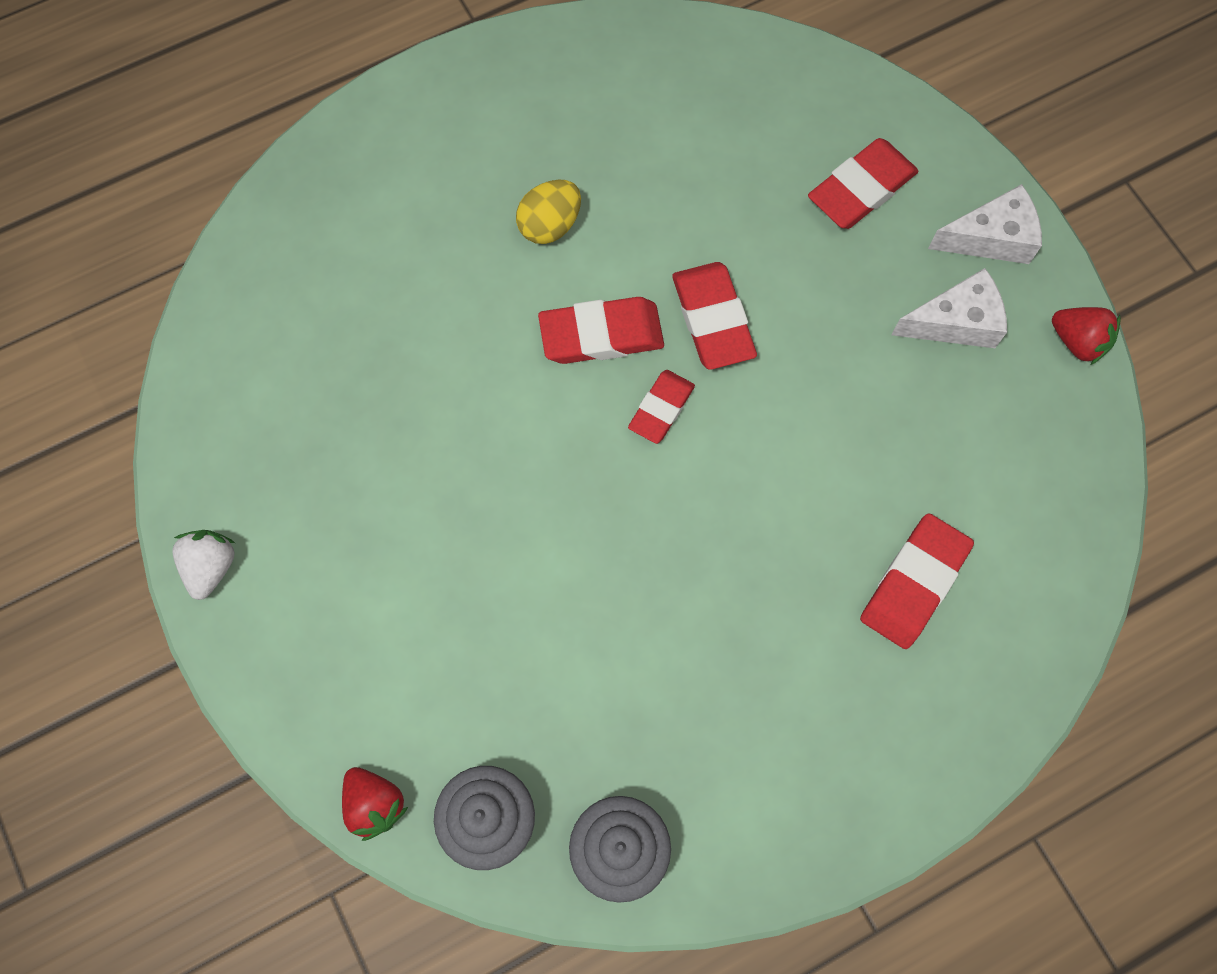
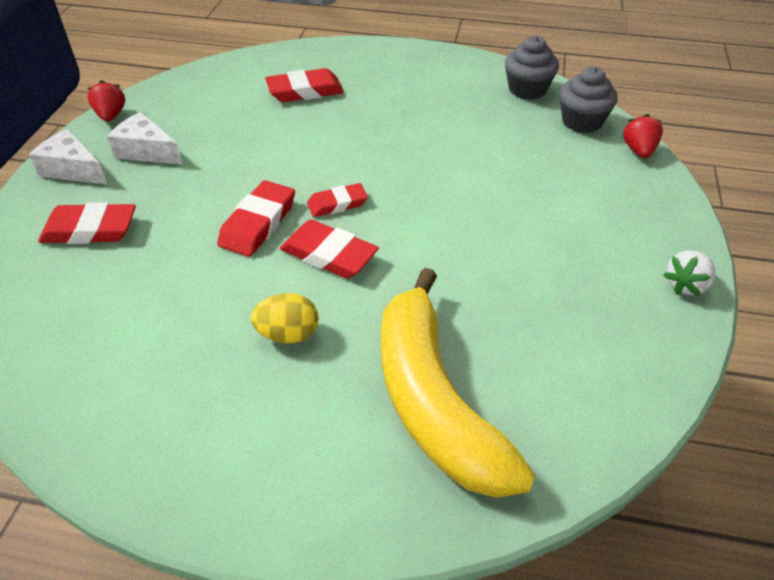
camera: 140 degrees left, 25 degrees down
(373, 256) = (434, 400): none -> yellow banana

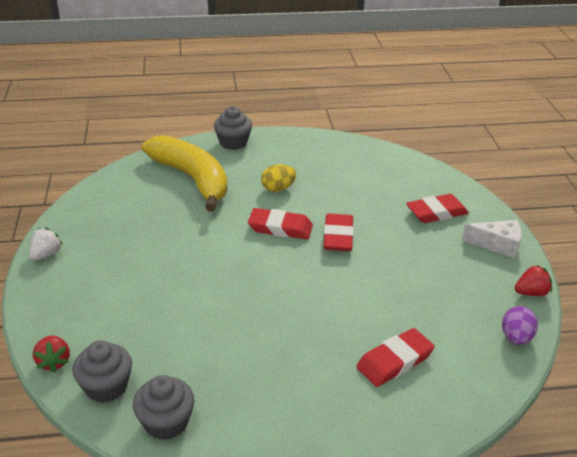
camera: 160 degrees right, 10 degrees down
(111, 115) = (531, 293): red strawberry -> red strawberry turned 75 degrees counterclockwise
(147, 151) = (465, 269): white cheese -> none
(178, 86) = (516, 338): none -> purple egg
(307, 507) = (233, 143): none -> grey cupcake
(337, 204) = (294, 259): red eraser -> none

